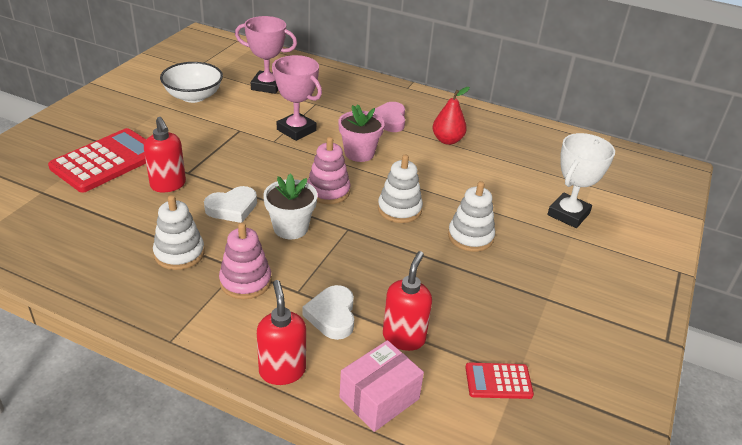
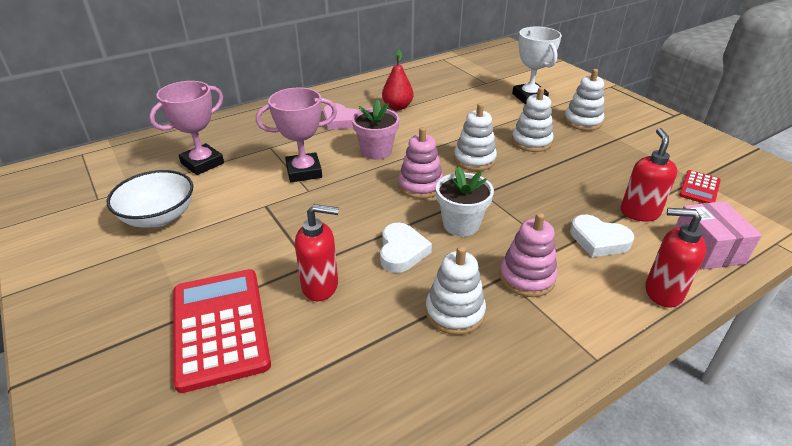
camera: 55 degrees left, 0 degrees up
(404, 337) = (639, 212): red soap dispenser -> red soap dispenser turned 45 degrees clockwise
(556, 264) = (582, 121): none -> white stacking toy

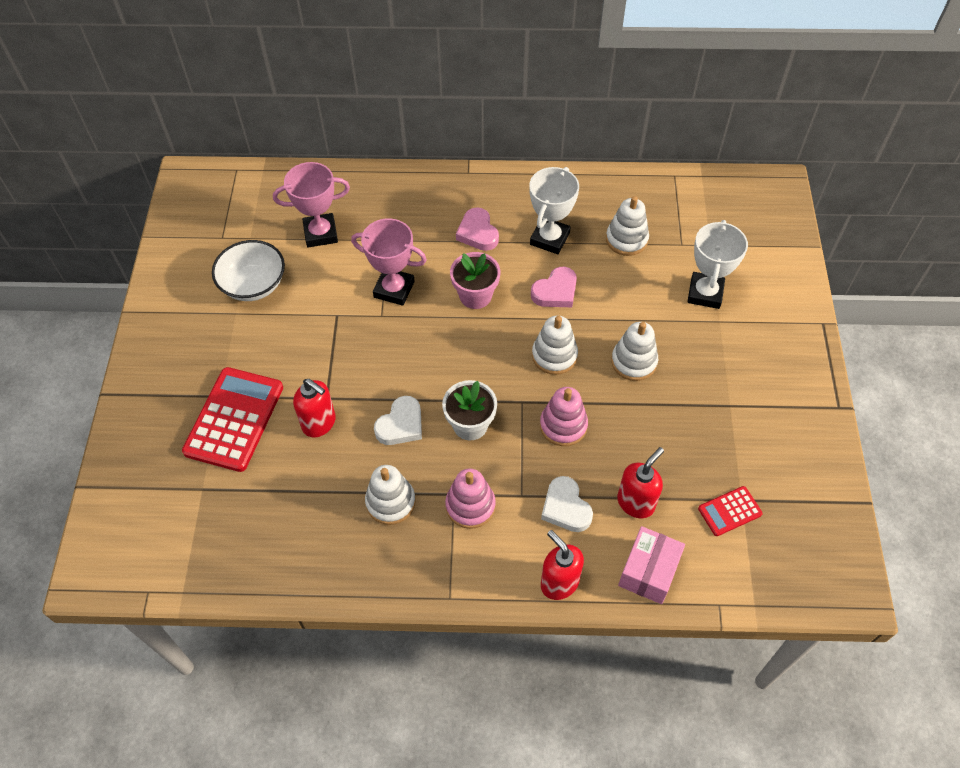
camera: 35 degrees right, 20 degrees up
(397, 107) = (549, 239): red pear -> white trophy
(420, 186) = (476, 362): pink stacking toy -> pink stacking toy (563, 425)
(433, 129) = (555, 291): none -> pink heart
(582, 121) = (720, 362): white stacking toy -> white stacking toy (626, 239)

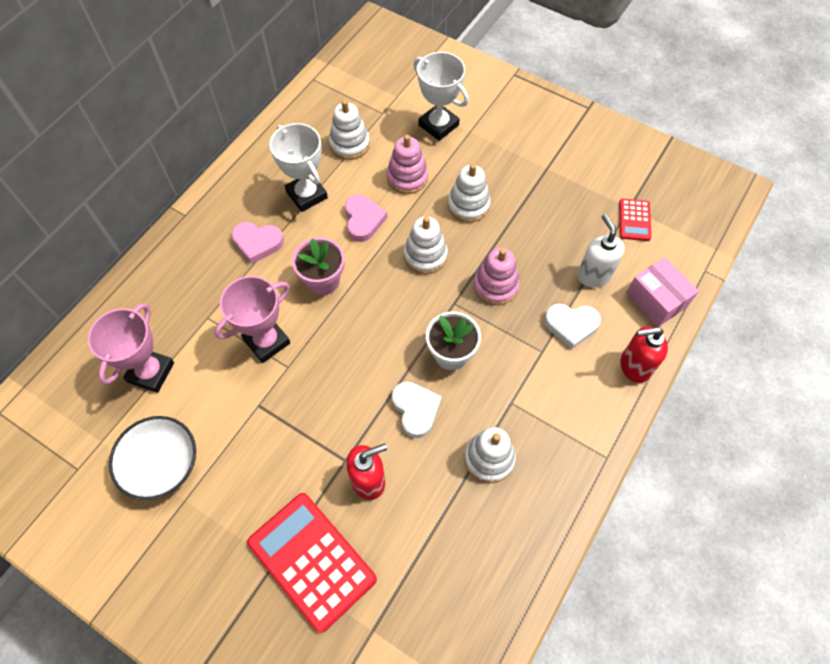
camera: 60 degrees left, 5 degrees up
(470, 506) = (529, 395): pink stacking toy -> pink stacking toy (407, 177)
(636, 502) = (594, 275): red soap dispenser -> white soap dispenser

